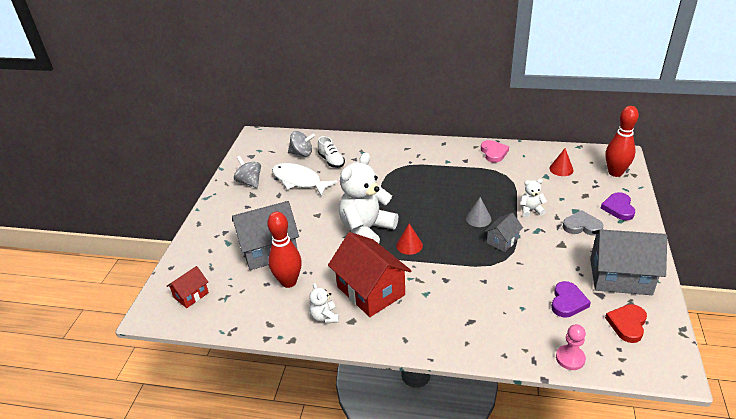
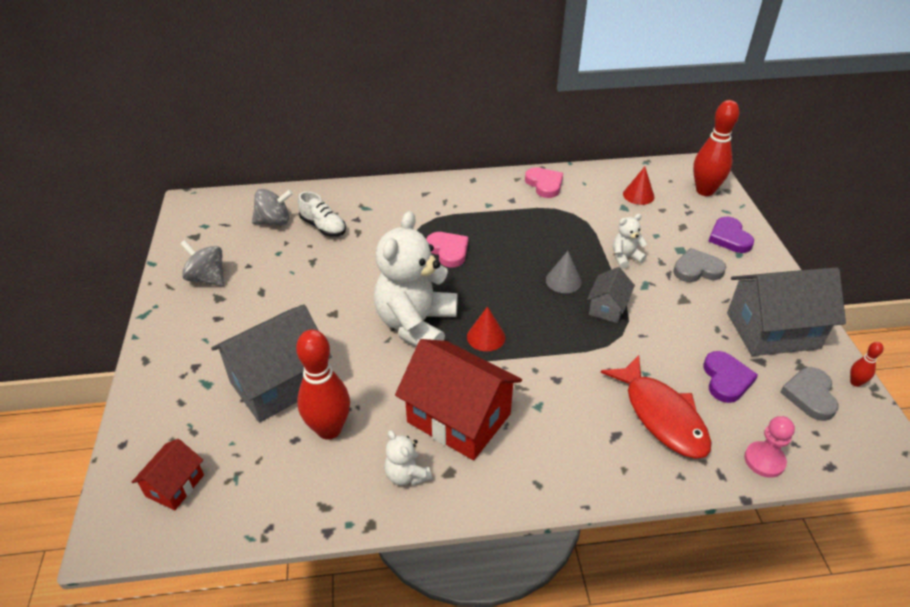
camera: 20 degrees left, 5 degrees up
(299, 181) = (285, 264): white fish -> none
(407, 187) = (448, 251): none -> pink heart
(508, 316) = (661, 415): none -> red fish
(627, 324) = (810, 395): red heart -> grey heart
(669, 322) = (855, 382): none -> red bowling pin

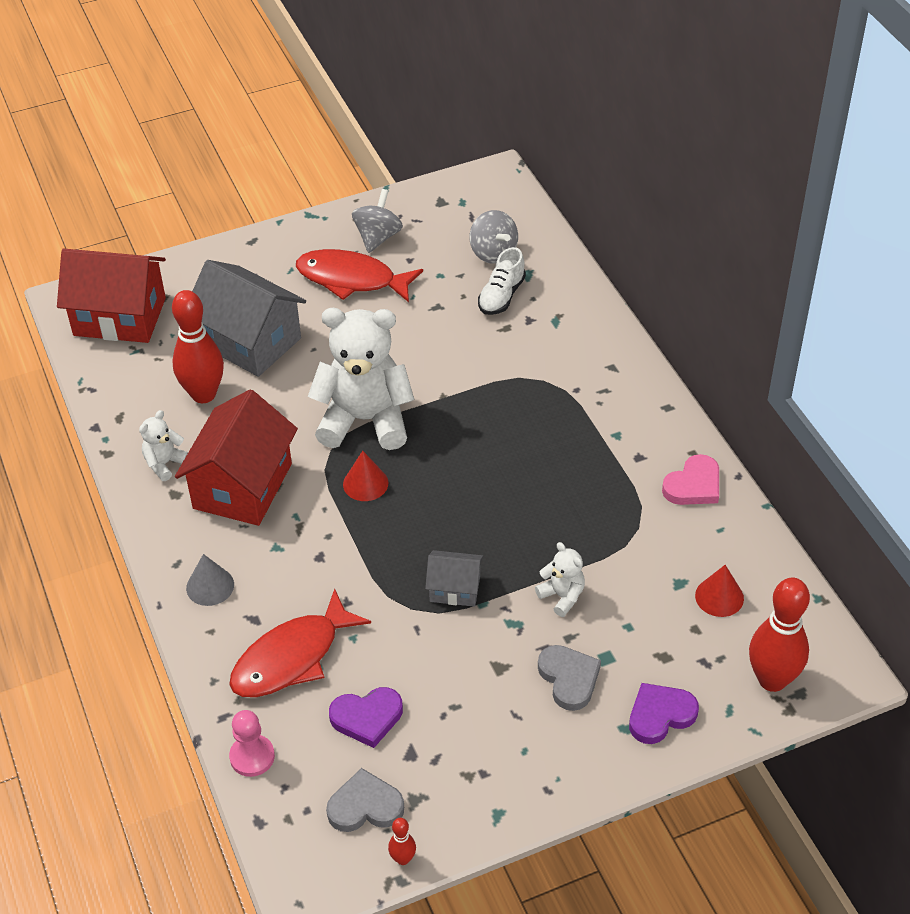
camera: 75 degrees right, 5 degrees up
(175, 485) = (119, 317): red house -> red house, size x1.96
(247, 303) = (352, 279): none -> red fish
(448, 251) = (503, 417): pink heart -> none
(563, 281) = (489, 538): grey cone -> grey cone (210, 586)
(772, 330) = (472, 768): grey house -> none

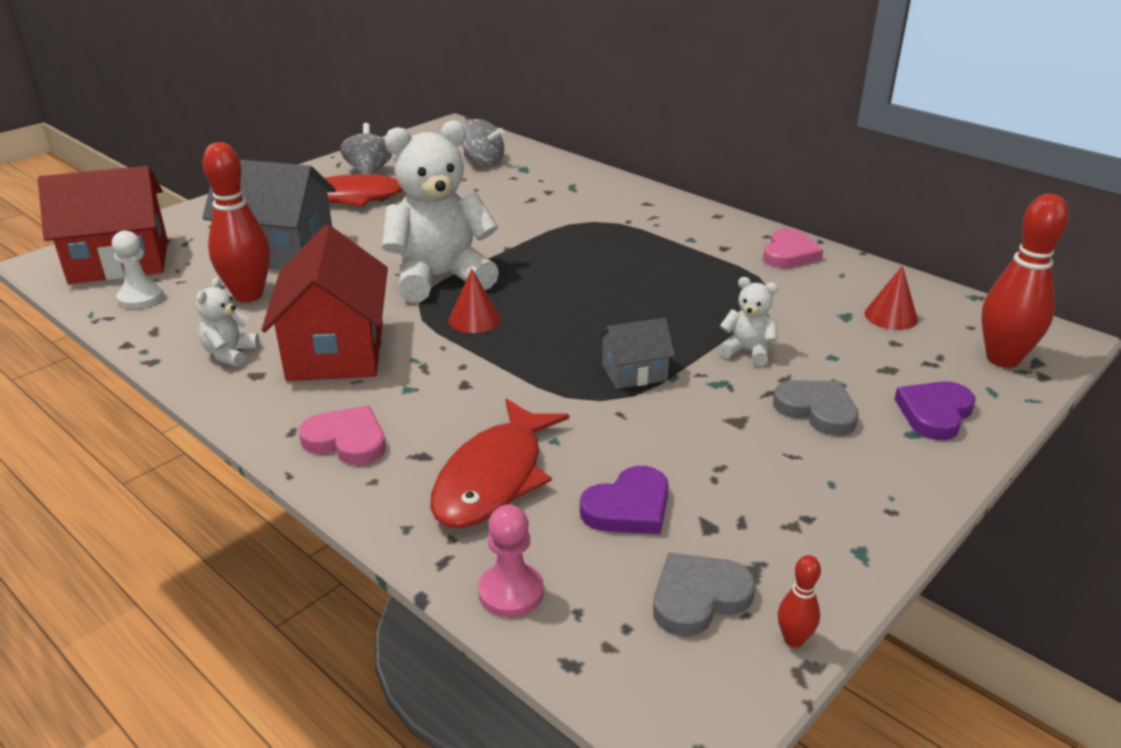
camera: 25 degrees left, 15 degrees down
(122, 371) = (141, 298): none -> white pawn
(210, 586) = (347, 440): grey cone -> pink heart
(501, 296) = (511, 183): white shoe -> none

